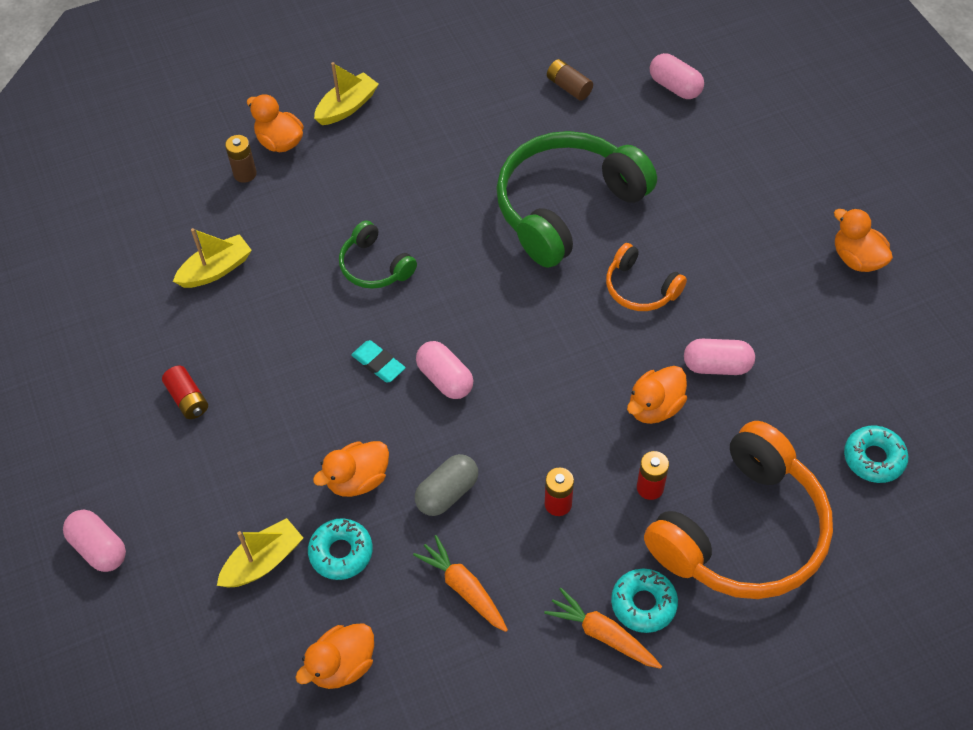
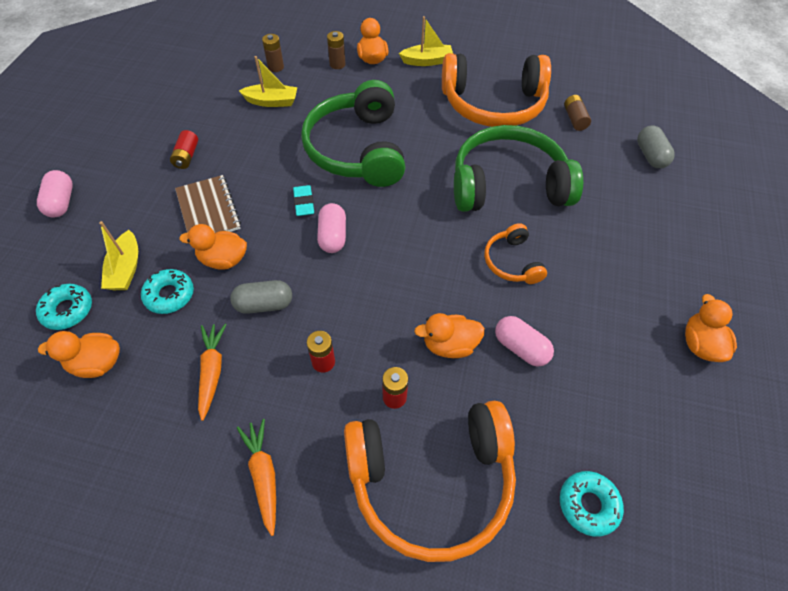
camera: 35 degrees right, 0 degrees up
(172, 222) = (276, 67): none -> brown battery
(263, 561) = (126, 269): yellow boat -> yellow boat turned 90 degrees clockwise
(282, 441) = (208, 210): none -> brown notebook
(374, 266) = (357, 149): green headphones -> green headphones, size x2.08
(470, 120) = (493, 104): none -> orange headphones
(643, 604) = (311, 476): turquoise donut -> turquoise donut (68, 310)
(675, 87) = (650, 156): pink capsule -> grey capsule

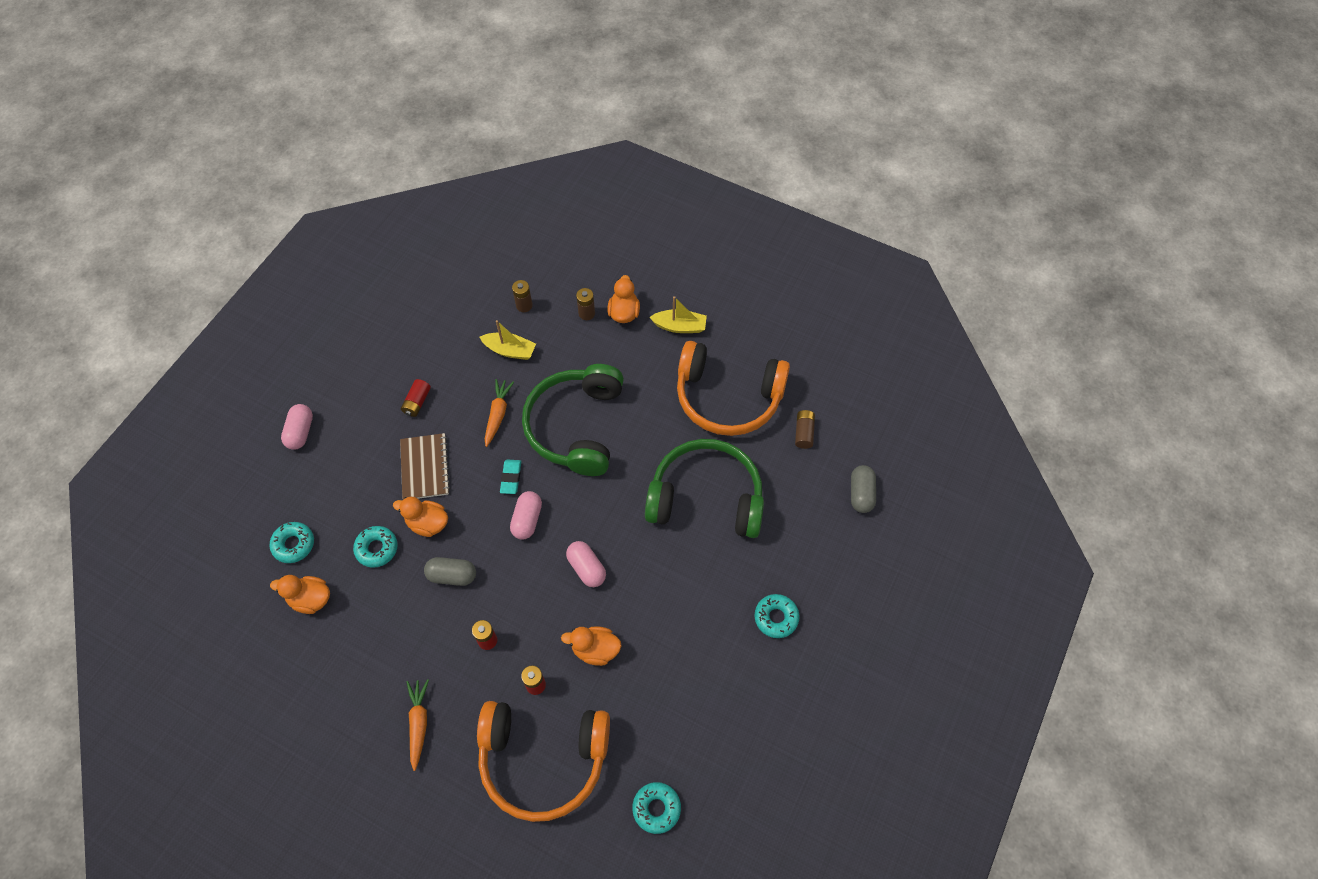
camera: 15 degrees right, 5 degrees up
(126, 269) = (345, 514): yellow boat -> none
(212, 371) = (398, 627): orange carrot -> orange carrot (498, 414)
(511, 262) = (678, 582): orange headphones -> none
(520, 348) = (654, 666): pink capsule -> pink capsule (586, 568)
(625, 274) = (776, 618): none -> turquoise donut
(700, 344) = (811, 700): orange duck -> none

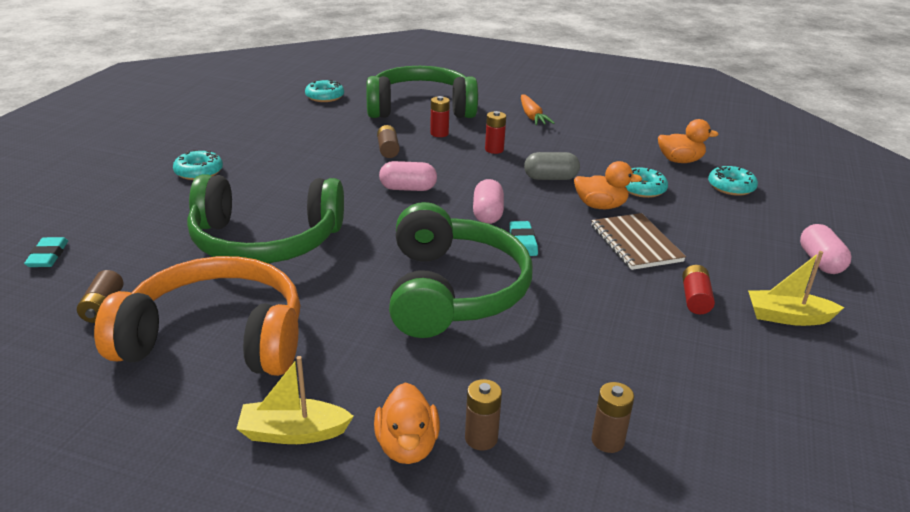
camera: 170 degrees right, 30 degrees down
(498, 414) = (572, 295): orange carrot -> none
(510, 350) = (595, 369): yellow boat -> yellow boat (787, 317)
(543, 759) = (421, 108): orange headphones -> green headphones
(586, 568) = (408, 188): pink capsule -> pink capsule turned 45 degrees counterclockwise
(595, 649) = (388, 149): orange duck -> brown battery
(861, 494) = (48, 256): grey capsule -> turquoise eraser

